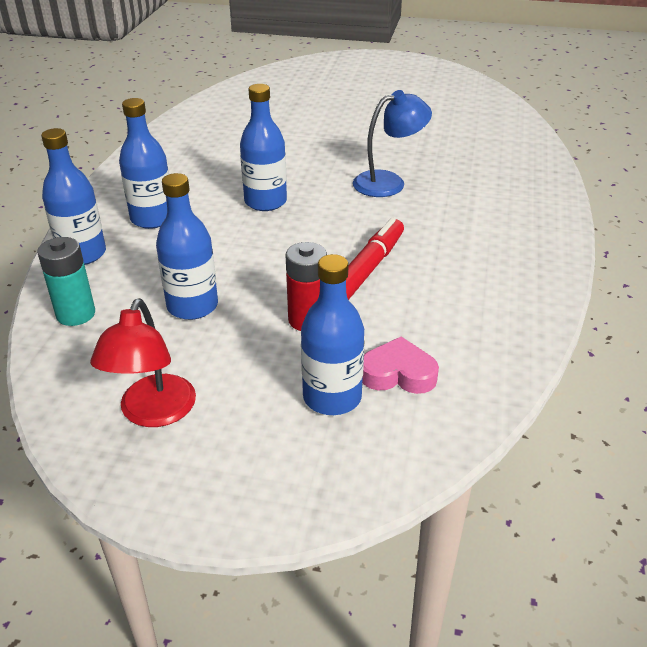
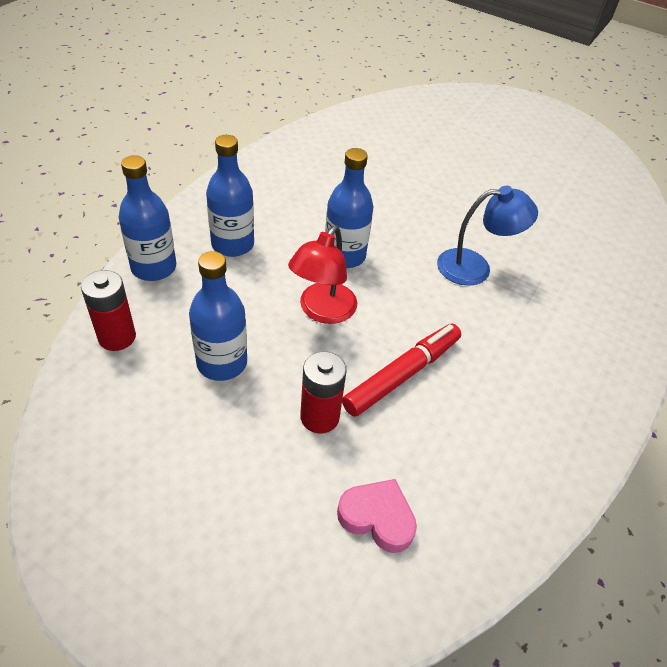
camera: 15 degrees right, 10 degrees up
(76, 314) = (117, 337): turquoise battery -> red battery
(153, 413) = (131, 480): red lamp -> red lamp (322, 311)
(332, 397) = (300, 524): blue bottle -> none

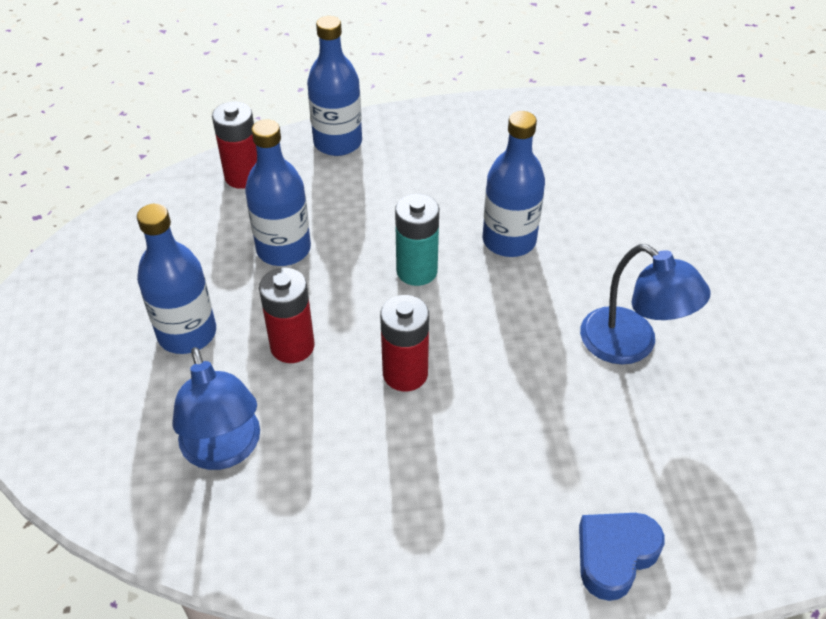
camera: 55 degrees right, 0 degrees up
(232, 244) = (424, 165): blue bottle -> blue bottle (187, 333)
(322, 311) = (417, 271): red lamp -> turquoise battery
(377, 518) = (224, 450): pink heart -> blue lamp
(402, 374) = (405, 373): red marker -> red battery
(609, 375) = (615, 556): none -> blue heart

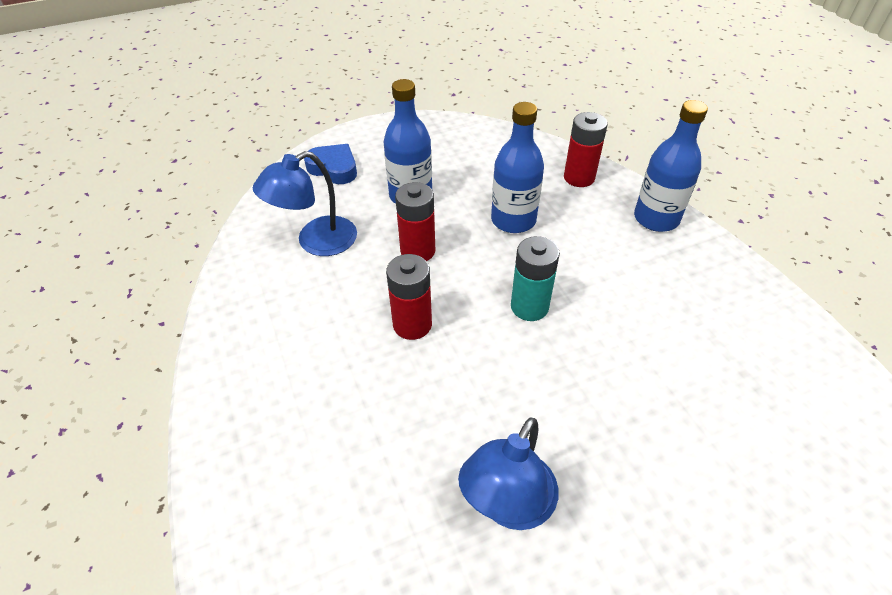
camera: 75 degrees right, 0 degrees up
(509, 240) = (604, 368): blue bottle -> none
(615, 556) = (250, 522): blue heart -> blue heart (334, 168)

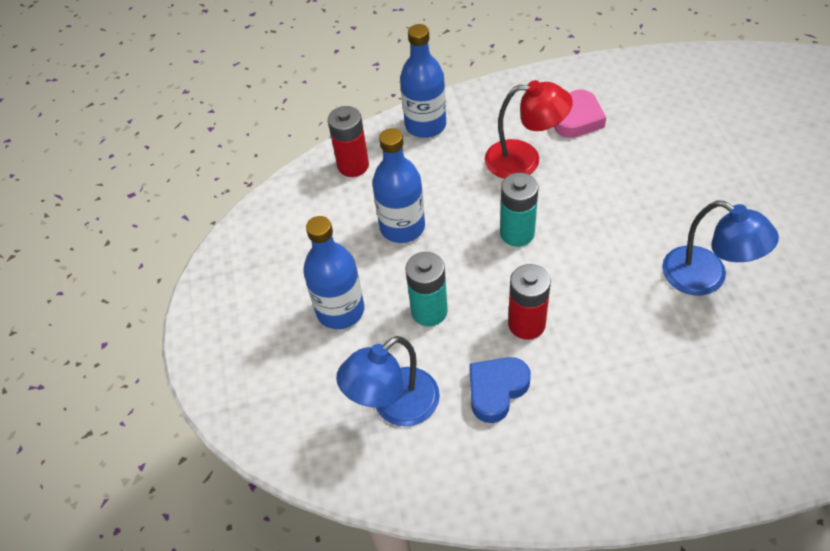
camera: 75 degrees left, 5 degrees up
(316, 242) = (395, 406): blue lamp -> blue lamp turned 75 degrees clockwise
(334, 168) = (266, 386): blue heart -> blue heart (496, 390)
(418, 251) = (429, 311): red battery -> turquoise battery
(641, 304) = (524, 159): none -> red lamp
(734, 351) = (578, 119): none -> pink heart

